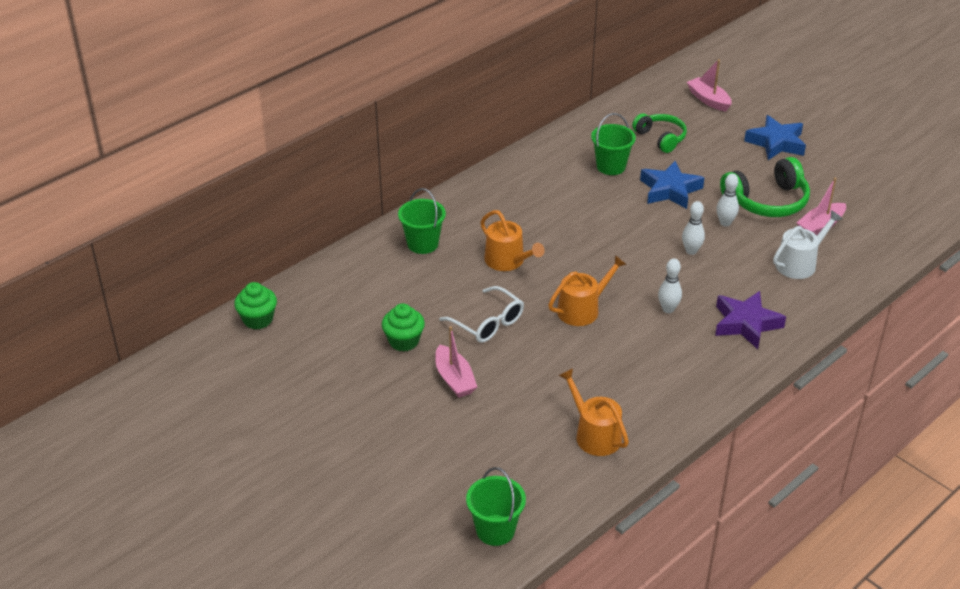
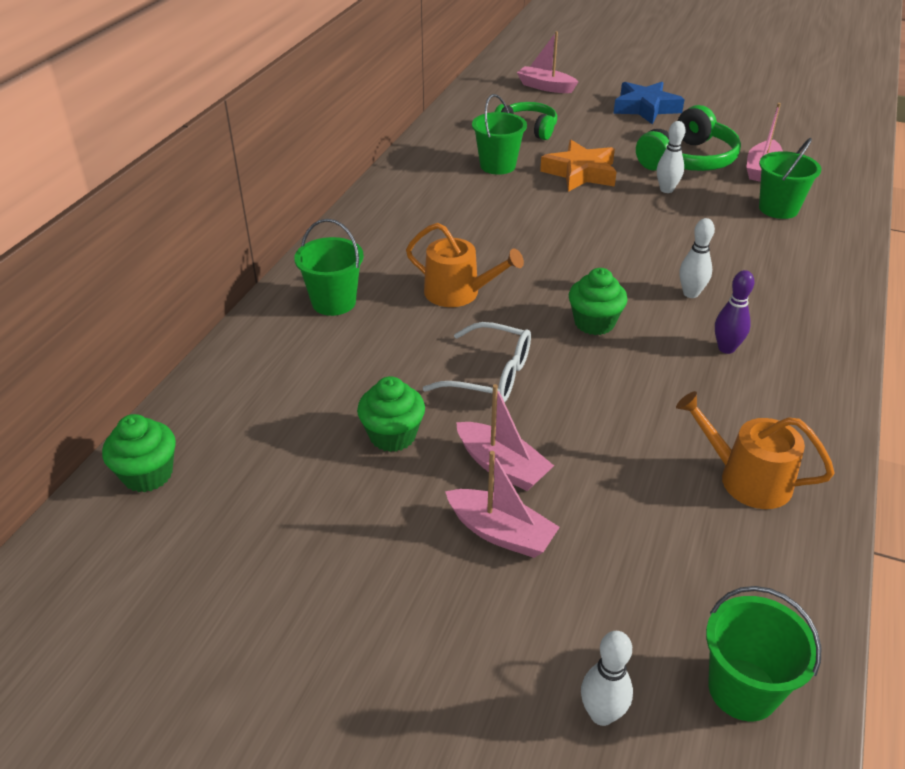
camera: 25 degrees left, 0 degrees up
(427, 414) = (501, 533): none -> pink boat
(582, 309) = (594, 323): orange watering can -> green cupcake
(657, 354) = (726, 348): none -> purple bowling pin
(670, 190) = (580, 173): blue star -> orange star
(691, 251) = (658, 226): white bowling pin -> white bowling pin (602, 714)
(746, 324) = (788, 284): purple star -> none
(799, 263) = (778, 209): white watering can -> green bucket

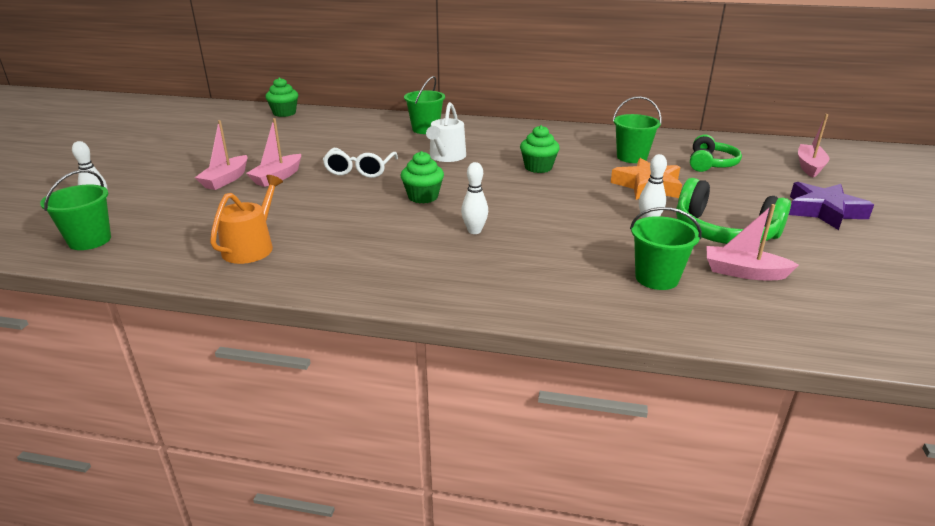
camera: 80 degrees right, 10 degrees down
(392, 435) = (306, 152): green cupcake -> green cupcake (538, 167)
(458, 293) = (446, 157): orange watering can -> white watering can
(645, 108) = (824, 211): blue star -> purple star
(726, 348) = (400, 244): purple bowling pin -> none

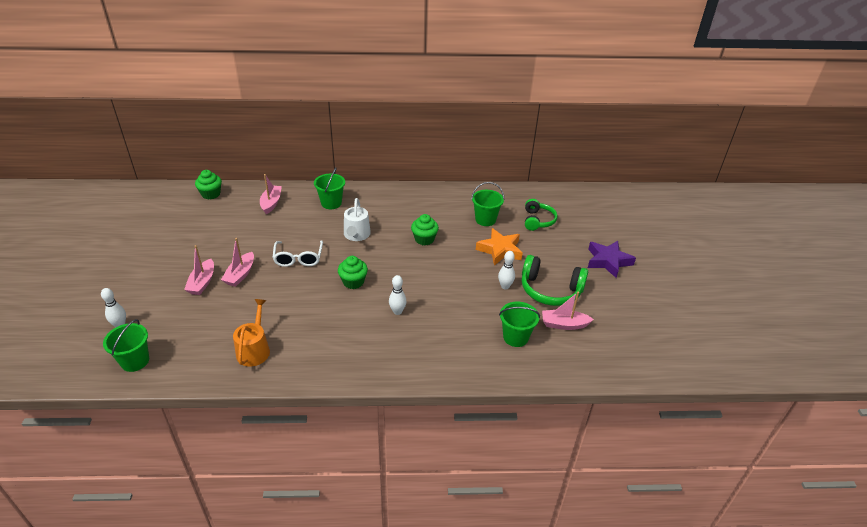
camera: 15 degrees left, 10 degrees up
(809, 166) = (600, 216): pink boat -> pink boat (271, 203)

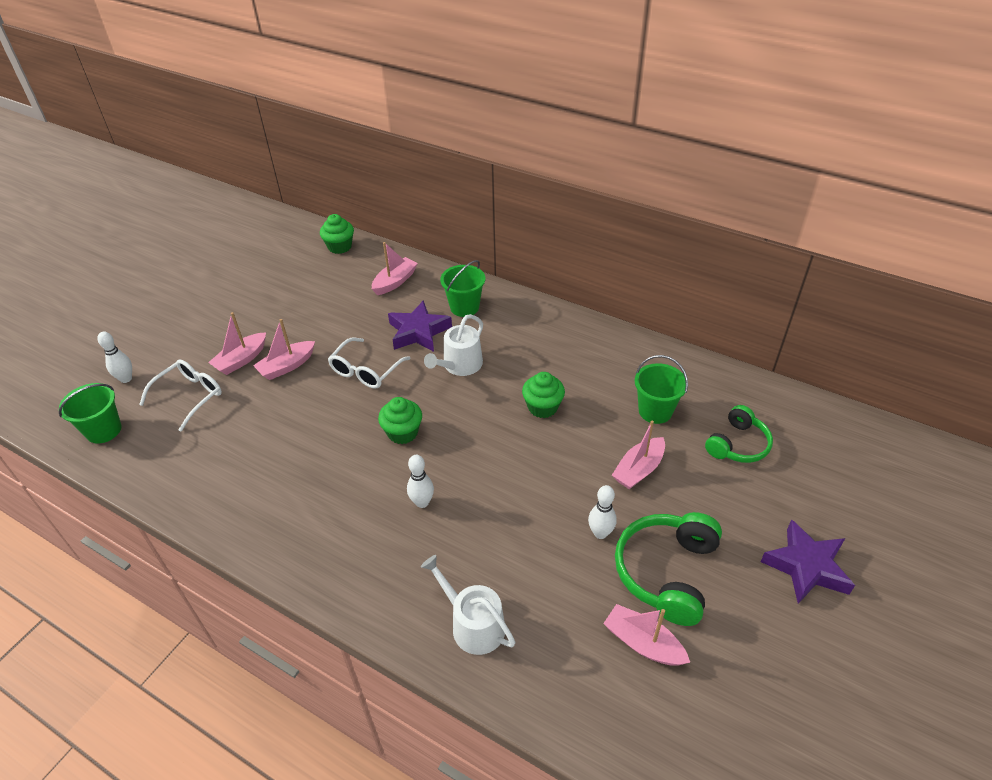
camera: 35 degrees right, 5 degrees up
(184, 317) = (189, 397): none -> white glasses
(254, 349) = (222, 475): orange watering can -> none
(314, 226) = (418, 332): none -> purple star
(476, 355) = (473, 624): none -> white watering can
(500, 250) = (638, 470): orange star -> pink boat
(515, 337) = (551, 626): green bucket -> none
(550, 290) = (667, 572): green headphones -> green headphones turned 60 degrees clockwise

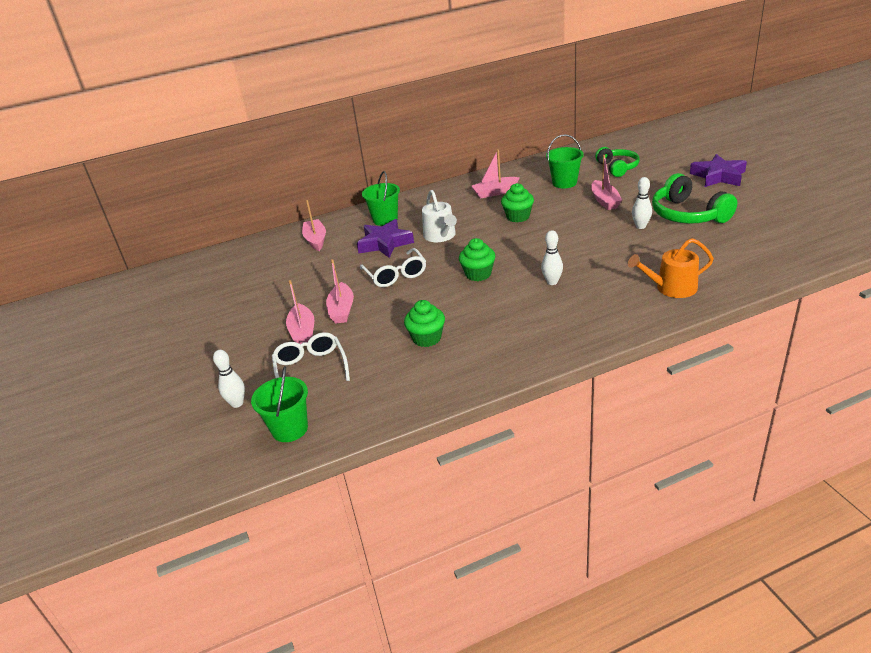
camera: 50 degrees left, 10 degrees down
(340, 247) = (235, 254): green cupcake -> green cupcake (427, 338)
(473, 624) = (671, 288): white watering can -> orange watering can
(643, 643) = (730, 236): pink boat -> pink boat (495, 192)

